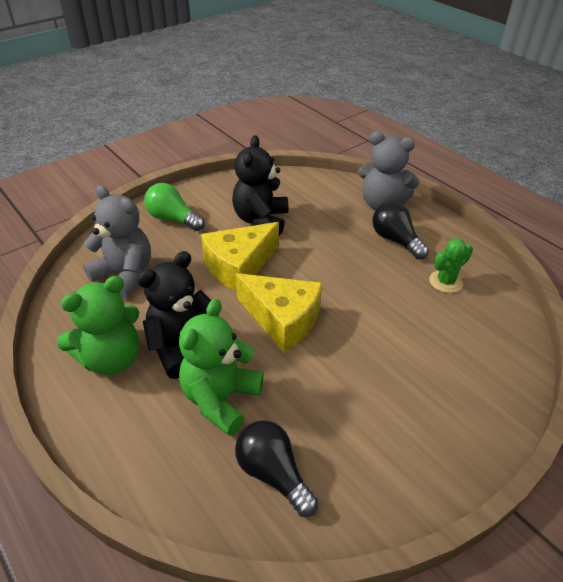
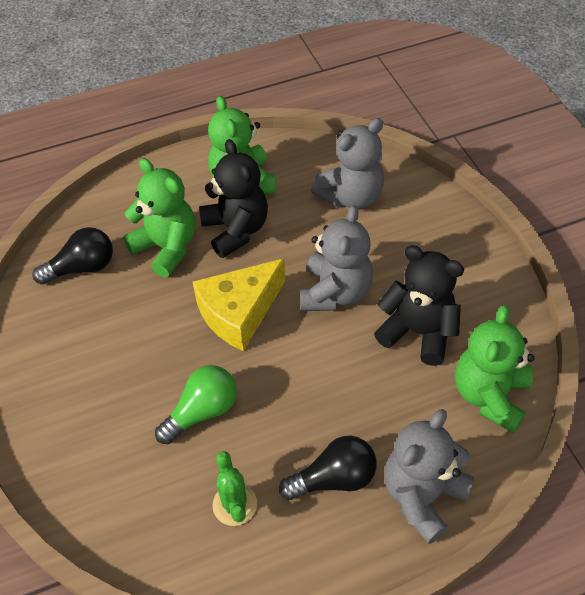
camera: 110 degrees right, 10 degrees up
(173, 219) = (441, 245): green light bulb -> green light bulb (202, 411)
(239, 266) = (335, 292): yellow cheese -> grey teddy bear
(298, 187) = (489, 395): none -> green teddy bear

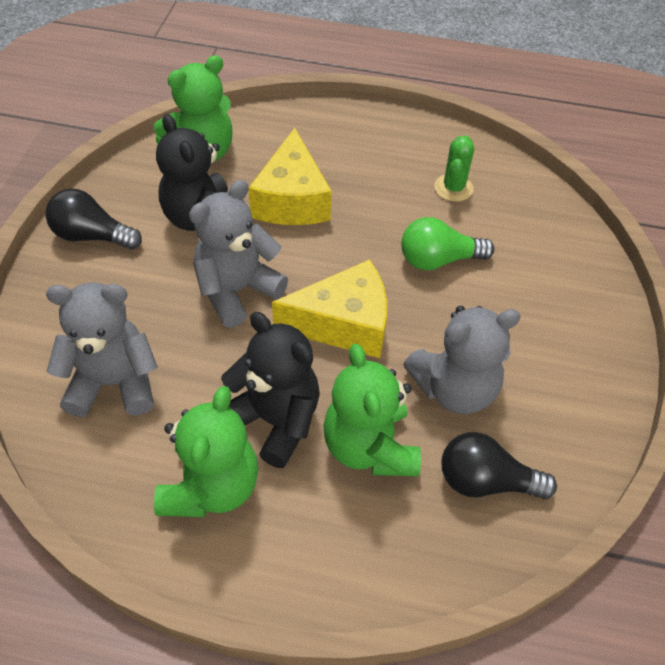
camera: 150 degrees left, 0 degrees up
(236, 230) = (275, 420): black teddy bear -> black teddy bear turned 120 degrees clockwise
(334, 478) = (367, 166): black light bulb -> black light bulb (92, 236)
(367, 395) = (291, 199): none -> yellow cheese
(422, 496) = (314, 128): grey teddy bear -> grey teddy bear (454, 389)

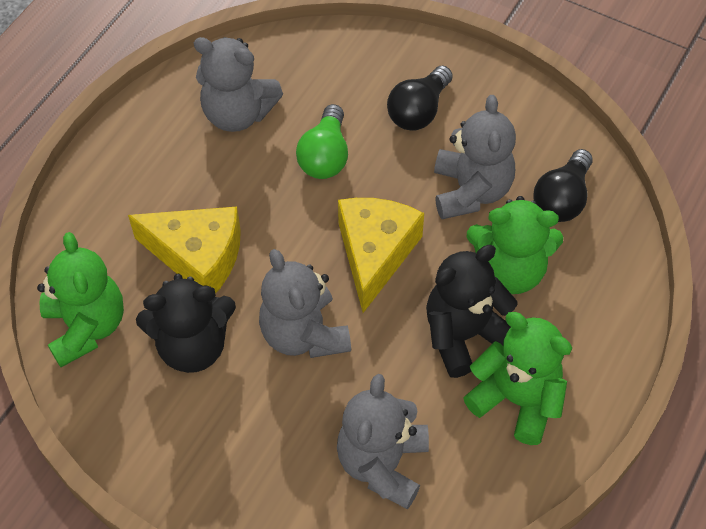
camera: 70 degrees left, 5 degrees up
(92, 236) = (176, 460): black light bulb -> black light bulb (418, 111)
(453, 188) = (238, 113): green cactus -> grey teddy bear

